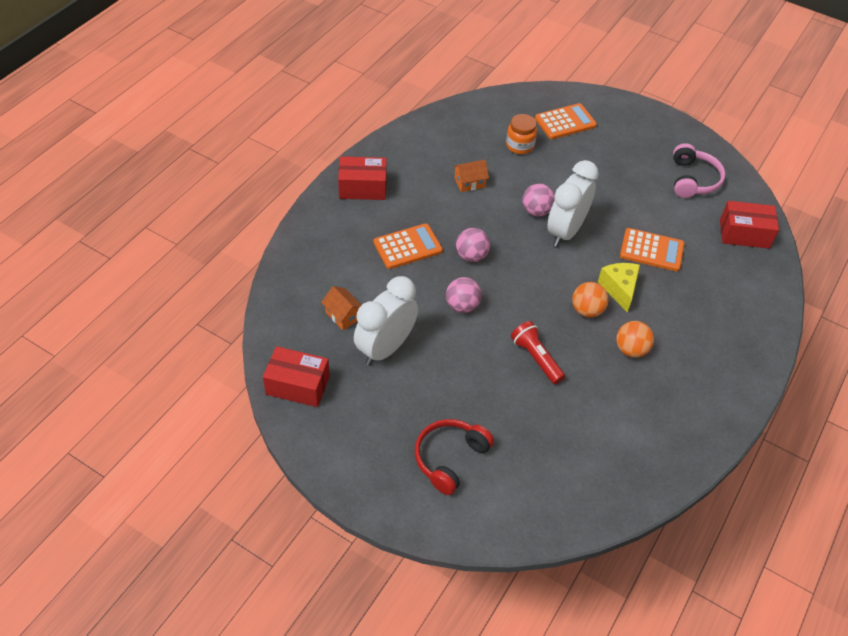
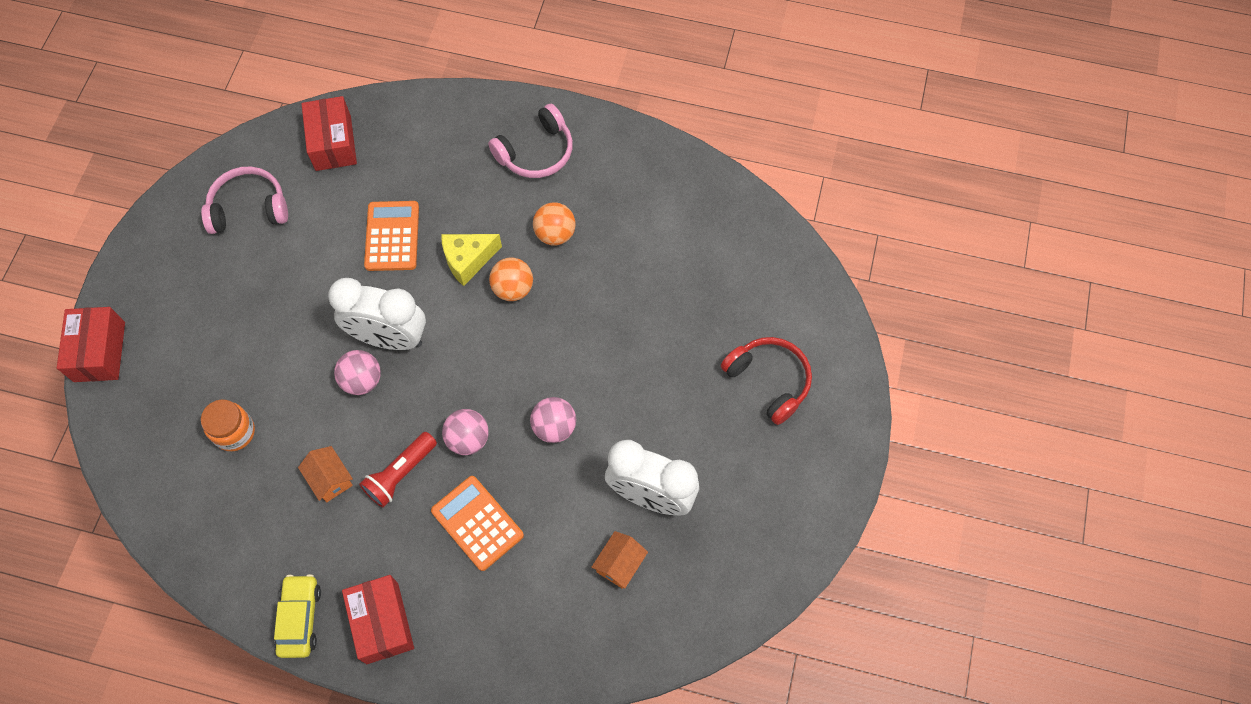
camera: 105 degrees left, 15 degrees up
(297, 385) = (742, 578): red box -> red box (99, 351)
(384, 153) = (300, 618): none -> yellow car
(450, 458) = (769, 381): red headphones -> red headphones turned 150 degrees counterclockwise
(536, 358) = (603, 327): red flashlight -> red flashlight (400, 474)
(565, 122) = (167, 383): orange calculator -> none
(715, 357) = (536, 152): none -> pink headphones

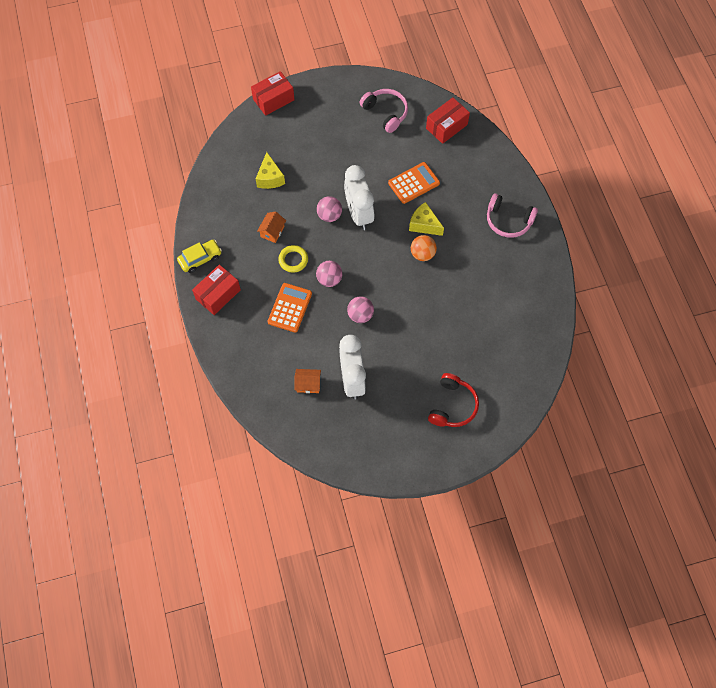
camera: 60 degrees right, 0 degrees up
(234, 432) = (270, 178): orange jar -> yellow cheese
(400, 474) = (293, 260): red flashlight -> yellow ring
(555, 234) = (467, 256): orange ball -> none

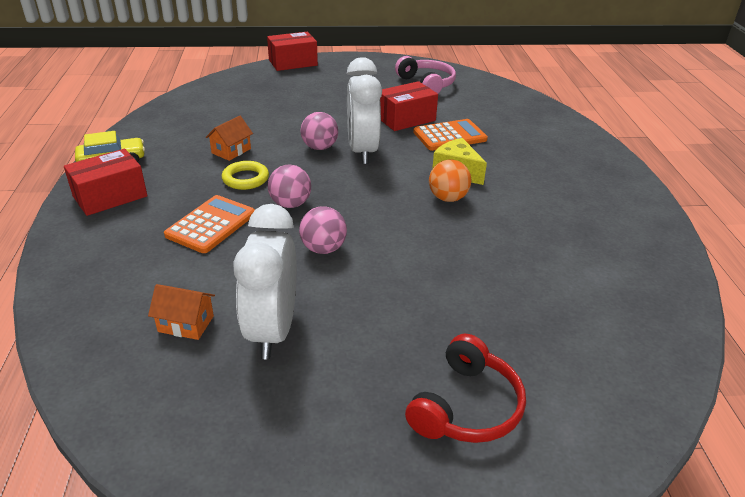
camera: 10 degrees right, 30 degrees down
(270, 178) = (255, 110): yellow cheese -> none
(446, 126) = (504, 101): red box -> red box (406, 119)
(508, 221) = (589, 184): pink headphones -> none

